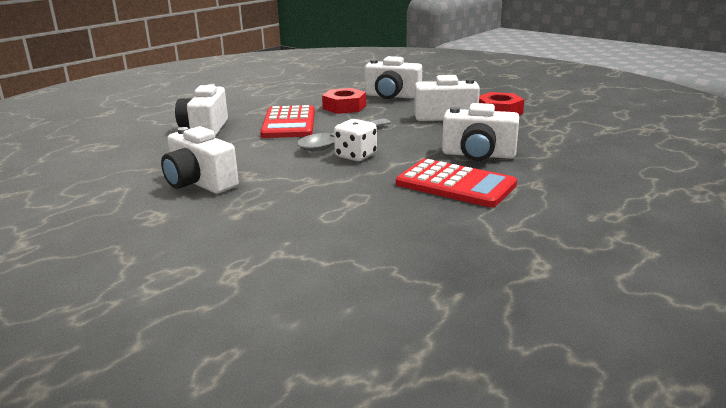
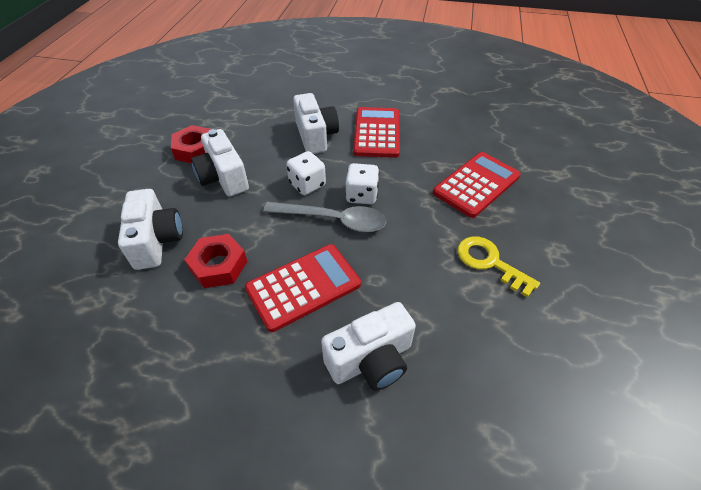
camera: 120 degrees left, 25 degrees up
(199, 183) = (490, 263): white camera -> yellow key
(295, 210) = (476, 184): none -> red calculator
(399, 140) = (307, 184): none -> white dice

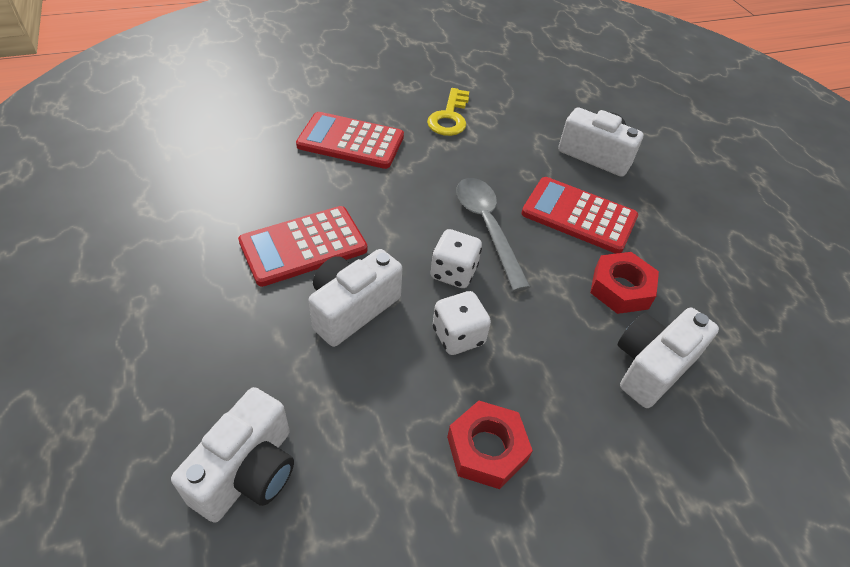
camera: 125 degrees left, 0 degrees up
(223, 178) = (510, 368): white camera -> white camera (248, 471)
(361, 195) = (433, 219): white dice -> white dice (458, 336)

